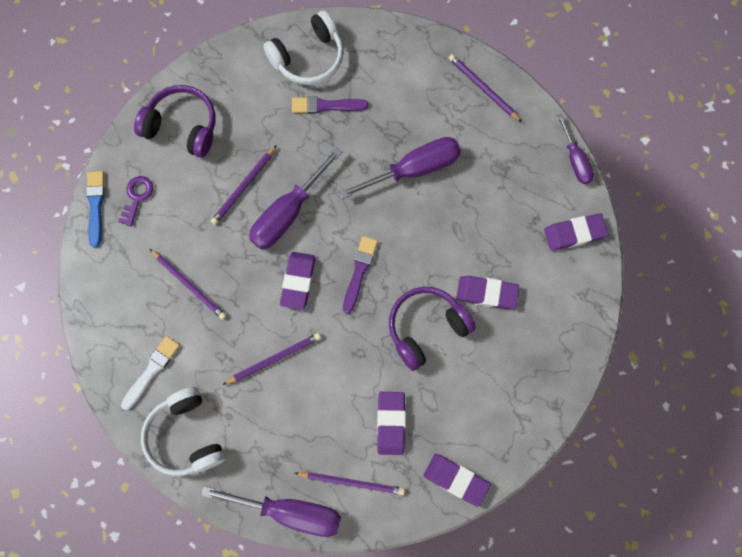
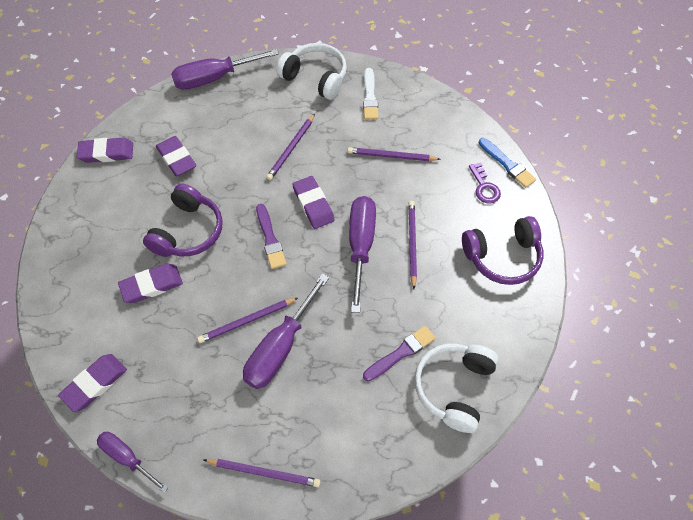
camera: 145 degrees right, 15 degrees down
(351, 482) = (183, 113): purple pencil -> purple pencil (247, 321)

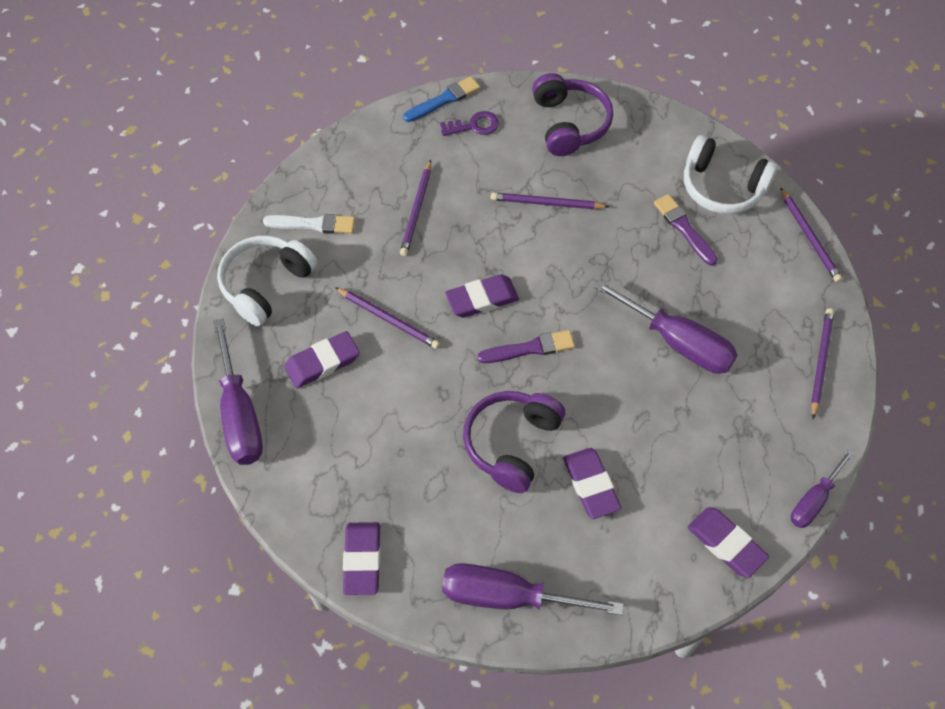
camera: 85 degrees left, 0 degrees up
(176, 158) = (386, 462): purple eraser -> purple eraser (322, 362)
(188, 231) = (511, 443): purple headphones -> purple headphones turned 90 degrees counterclockwise
(247, 321) = (643, 375): purple pencil -> purple pencil (809, 237)
(361, 246) = (546, 253): purple screwdriver -> purple screwdriver (508, 596)

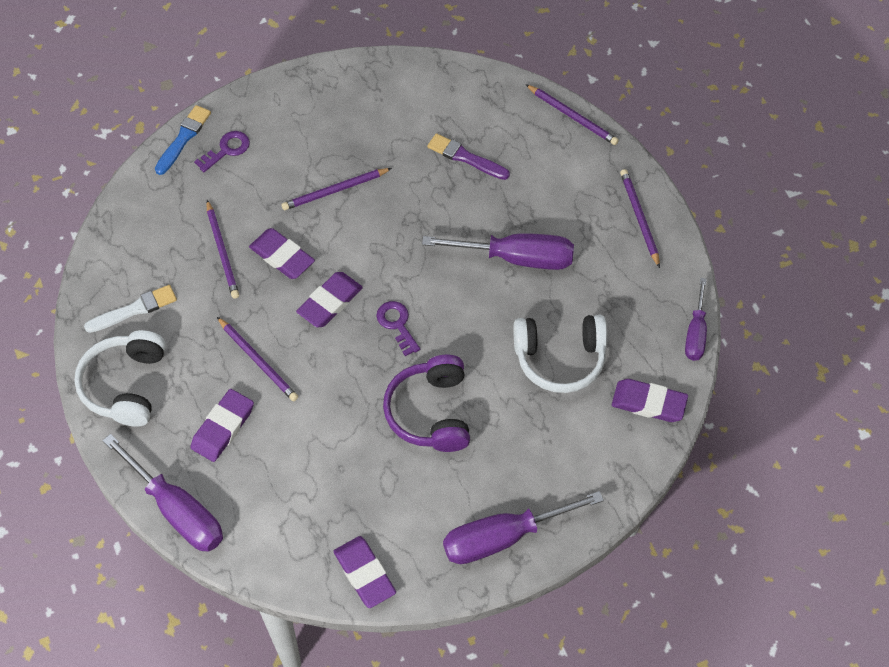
camera: 30 degrees left, 0 degrees up
(388, 319) = (258, 360): purple pencil -> purple pencil turned 45 degrees clockwise
(529, 348) = (397, 324): purple brush -> purple key
(569, 124) = (312, 109): purple headphones -> none
(591, 485) = (516, 412): purple eraser -> purple eraser (282, 256)
(722, 187) = (477, 106): white headphones -> white headphones (560, 358)

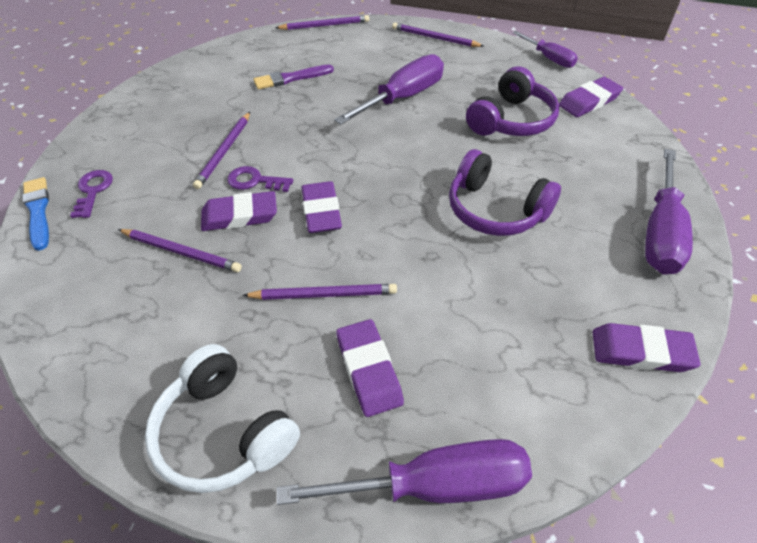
camera: 50 degrees left, 10 degrees down
(134, 309) = (148, 362): white brush -> none
(397, 324) = (389, 184): purple key -> purple key (255, 181)
(560, 358) = (511, 120): white headphones -> purple headphones

